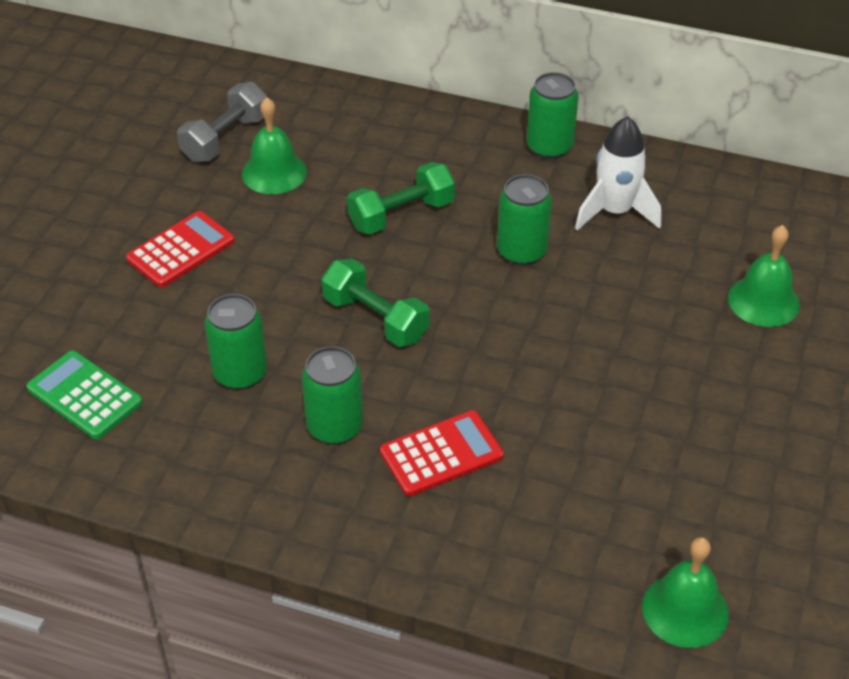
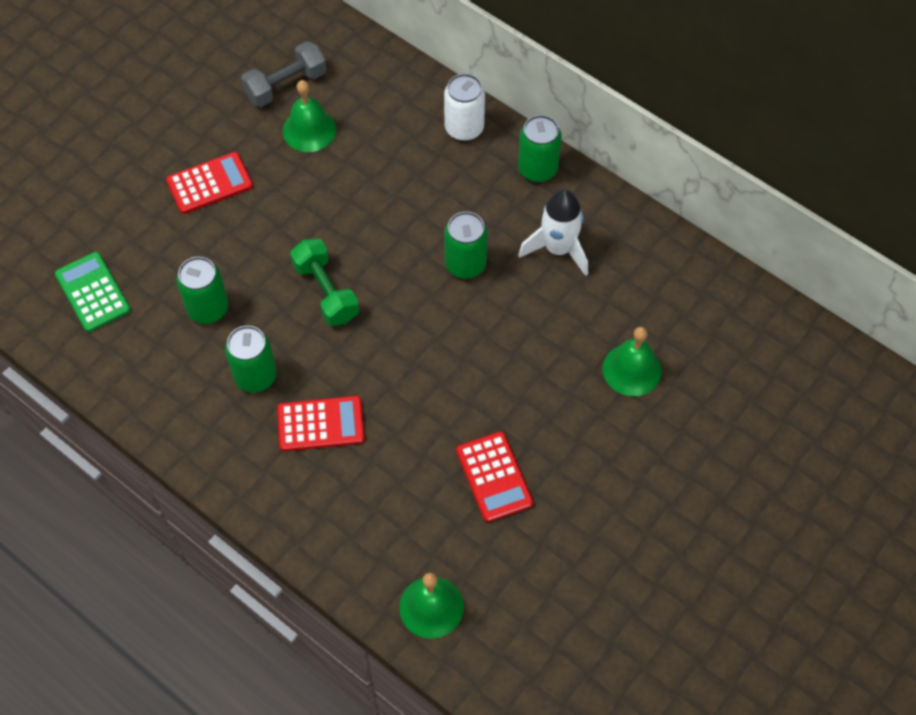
camera: 20 degrees right, 15 degrees up
(401, 215) = (389, 201): green dumbbell -> none
(448, 130) = (464, 128): none -> white can
(676, 449) = (494, 477): none -> red calculator

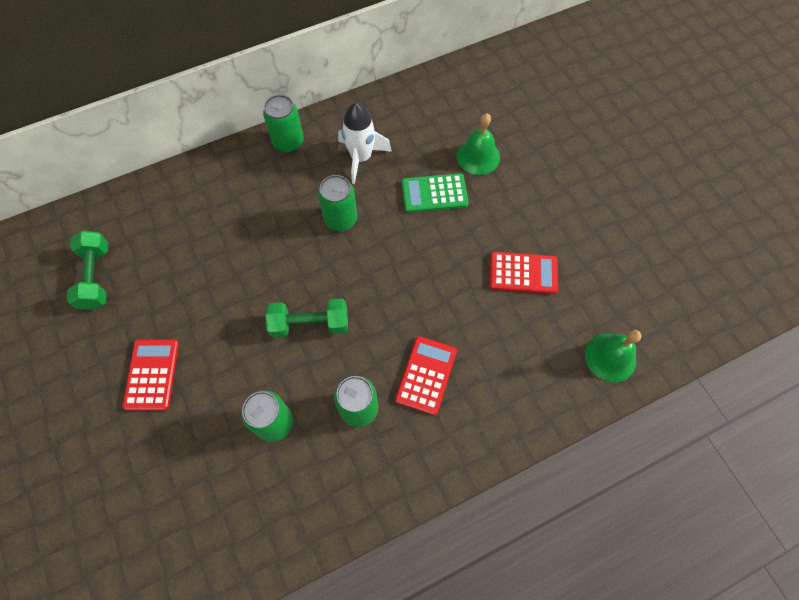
camera: 65 degrees left, 5 degrees up
(93, 292) = (201, 520): green calculator -> green calculator (434, 193)
(286, 85) = (96, 277): grey dumbbell -> green dumbbell
(309, 130) = (151, 277): green bell -> none
(464, 128) = (223, 172): white can -> none

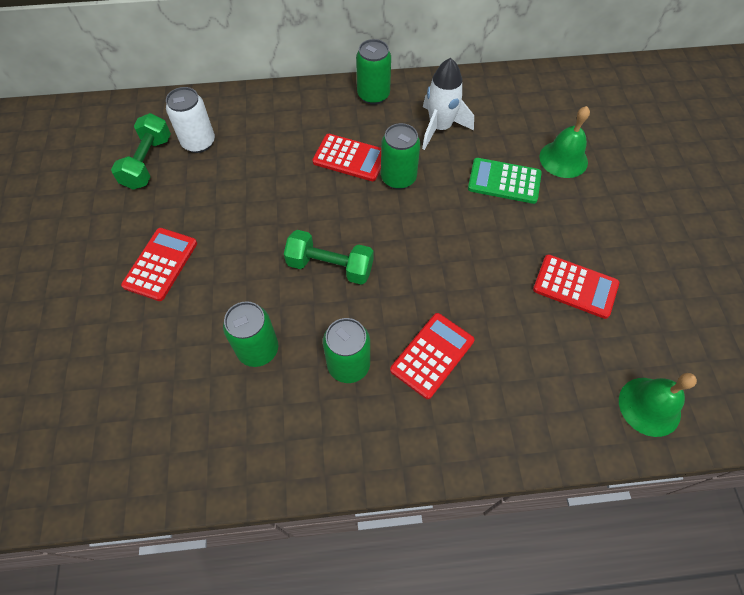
camera: 20 degrees right, 5 degrees down
(138, 241) = (198, 142): none -> white can
(289, 213) = (350, 158): none -> red calculator

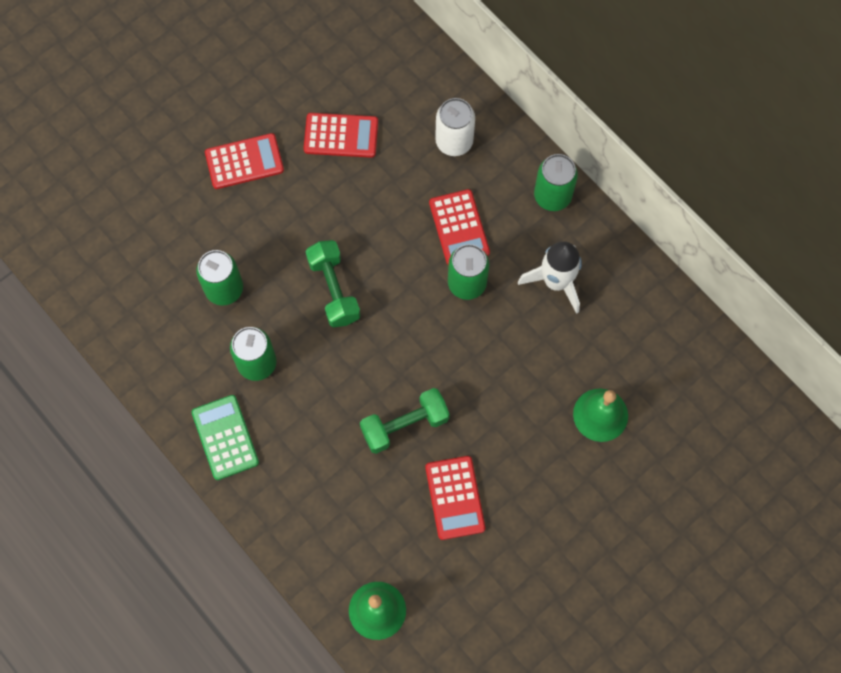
camera: 55 degrees right, 10 degrees up
(148, 162) = (330, 69): green dumbbell -> green dumbbell (405, 425)
(198, 142) = (381, 91): white can -> white can (454, 141)
(432, 355) = (308, 420): red calculator -> red calculator (341, 136)
(504, 181) = (532, 376): green calculator -> green calculator (225, 437)

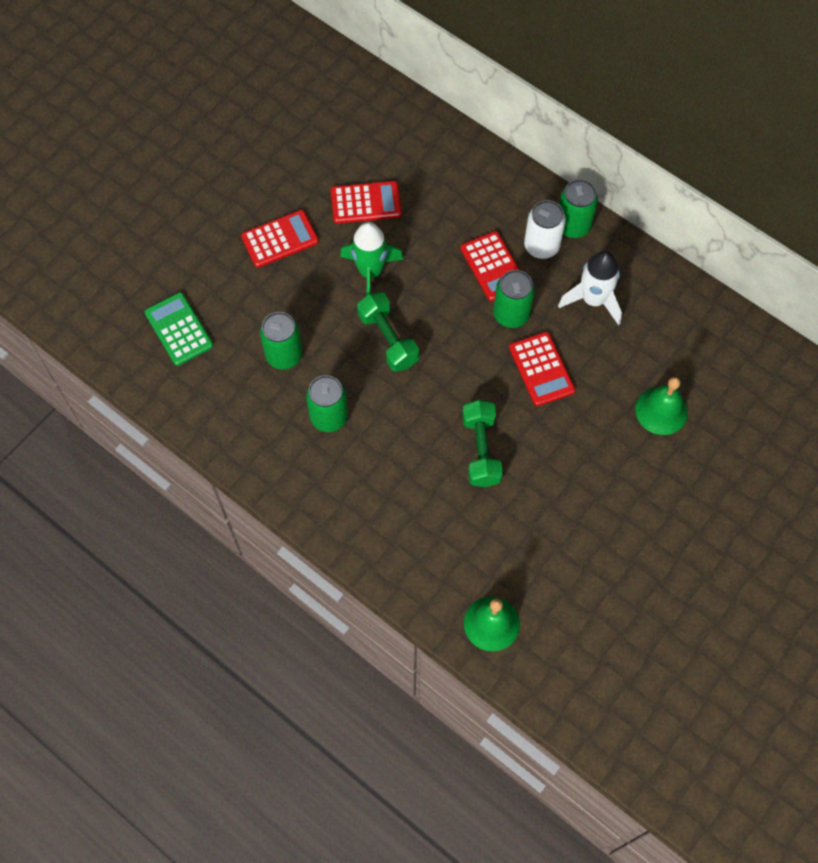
camera: 10 degrees left, 5 degrees down
(225, 437) = (312, 489): green calculator -> green calculator (179, 329)
(330, 213) = (370, 272): none -> green rocket
(405, 425) = (481, 450): green dumbbell -> green dumbbell turned 60 degrees counterclockwise
(454, 141) = (472, 192): white can -> white can (541, 246)
(454, 498) = (542, 508): red calculator -> red calculator (541, 369)

